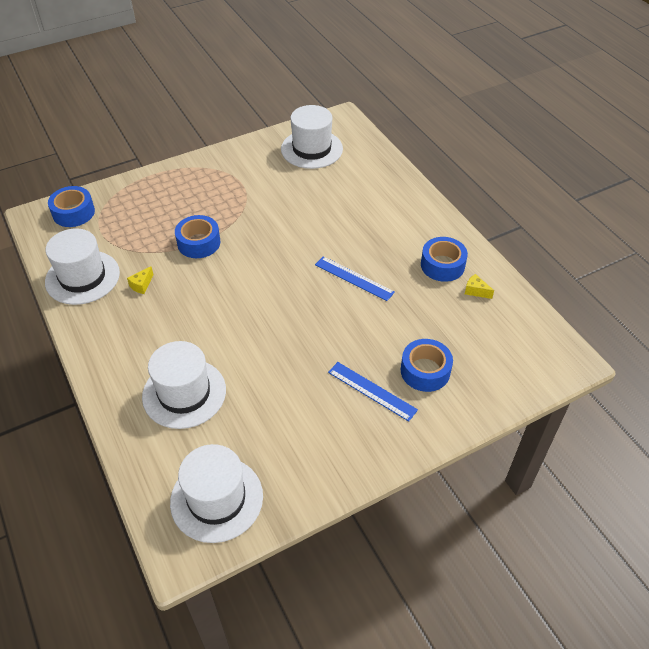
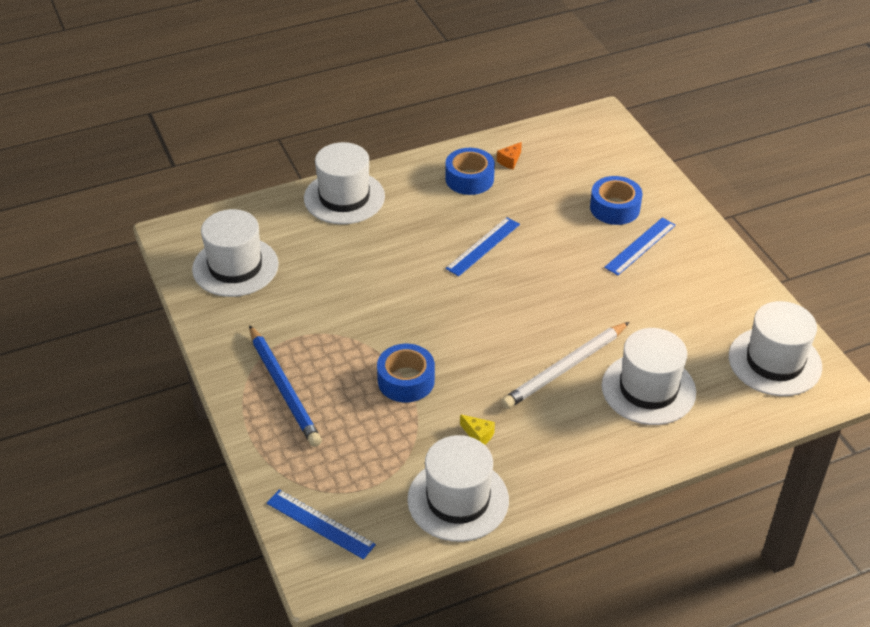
camera: 85 degrees left, 5 degrees down
(73, 213) = (320, 524): blue tape -> blue ruler
(193, 184) = (283, 388): none -> blue pencil
(210, 335) = (565, 368): none -> white pencil
(399, 193) = (344, 197): none -> white hat
(475, 291) = (509, 161): yellow cheese -> orange cheese

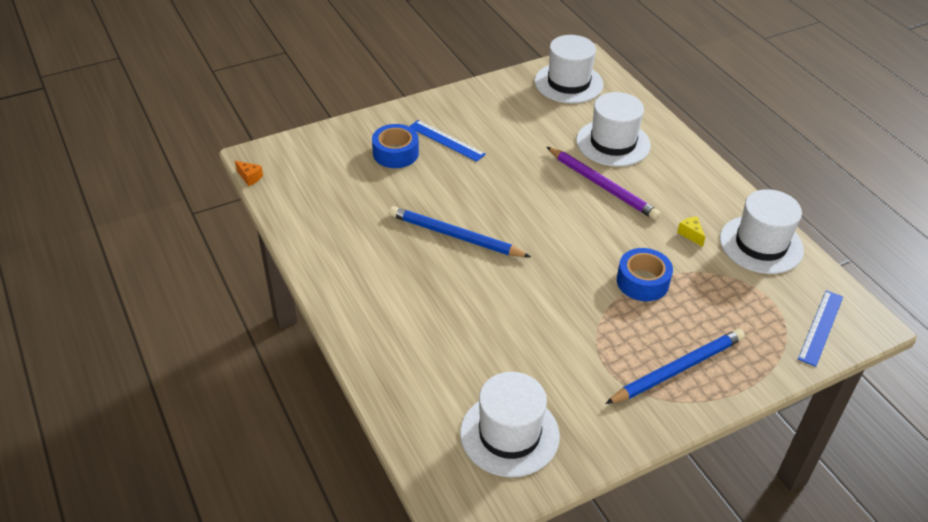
camera: 95 degrees left, 0 degrees up
(344, 197) = (384, 347): white hat -> none
(469, 179) = (352, 248): blue tape -> none
(478, 435) = (690, 234): yellow cheese -> yellow cheese turned 60 degrees counterclockwise
(483, 246) = (455, 236): blue ruler -> blue pencil
(509, 161) = (324, 219): orange cheese -> orange cheese (250, 177)
(565, 368) = (602, 185): white pencil -> purple pencil

